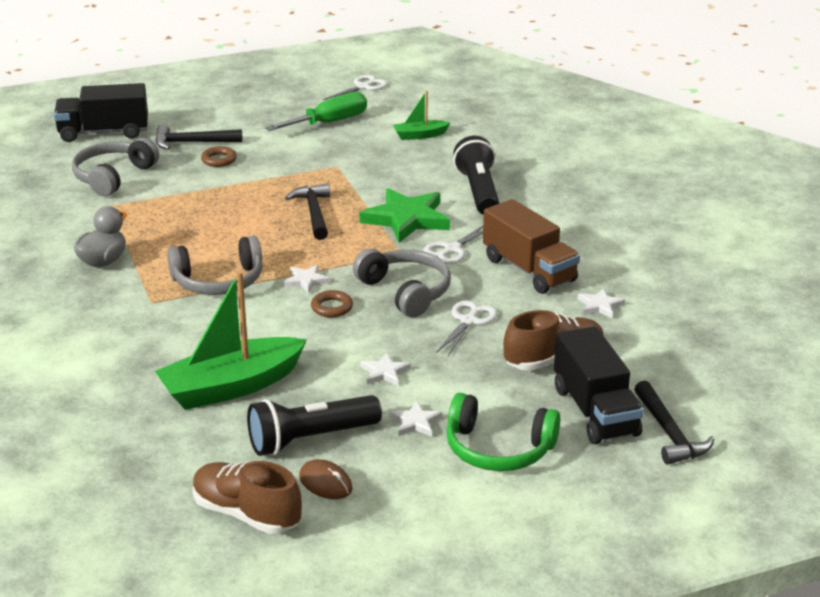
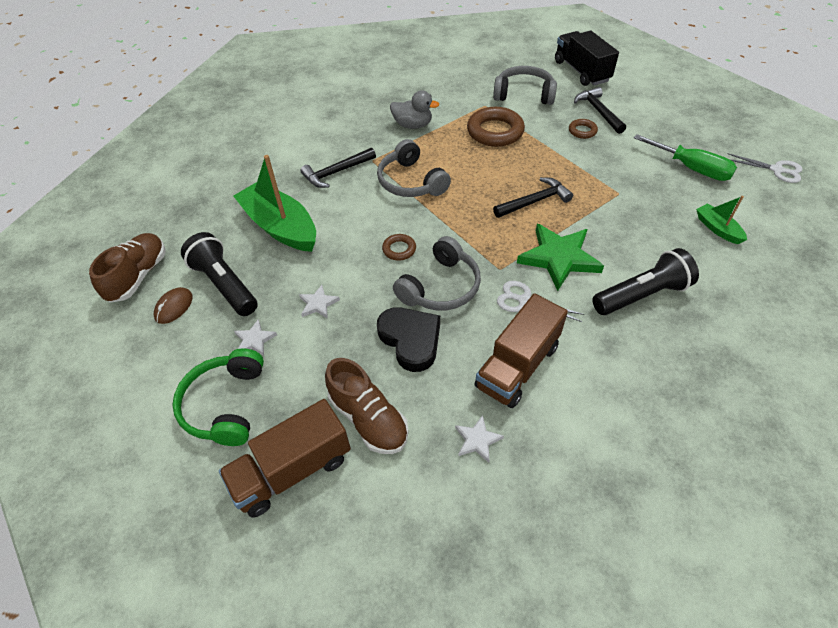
camera: 75 degrees right, 20 degrees up
(170, 210) = (495, 132): none -> brown ring
(306, 281) = (431, 225): white star -> none
(468, 321) = (411, 340): white scissors -> black heart
(595, 411) = (292, 470): black truck -> brown truck
(669, 433) = (267, 546): black hammer -> black hammer (336, 172)

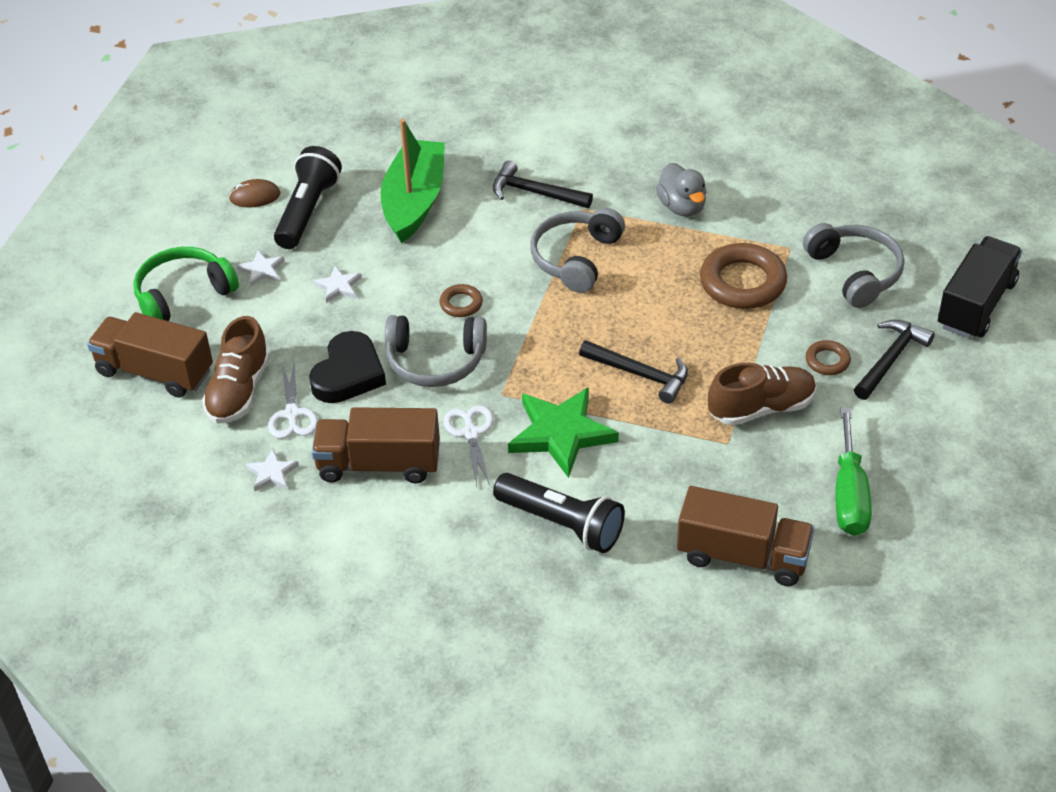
camera: 55 degrees right, 5 degrees down
(138, 276) = (269, 150): brown shoe -> brown shoe (761, 408)
(717, 229) = (743, 556): green boat -> brown truck
(776, 170) = (934, 583): white scissors -> white scissors (292, 414)

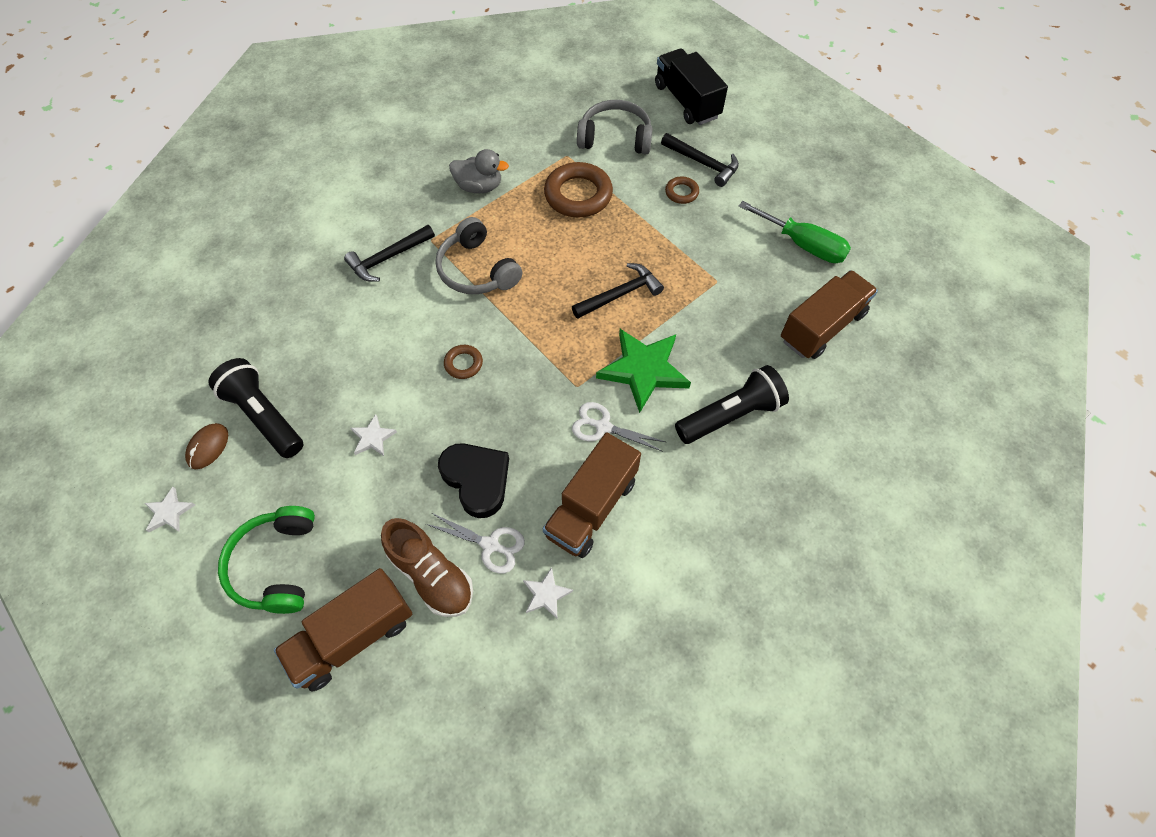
camera: 60 degrees left, 15 degrees up
(262, 270) = (303, 486): white star -> white star (169, 512)
(414, 201) = (324, 337): green boat -> none
(435, 361) = (510, 412): grey headphones -> none
(761, 408) = (699, 247): brown shoe -> none
(890, 359) = (702, 163): black hammer -> black hammer turned 150 degrees clockwise

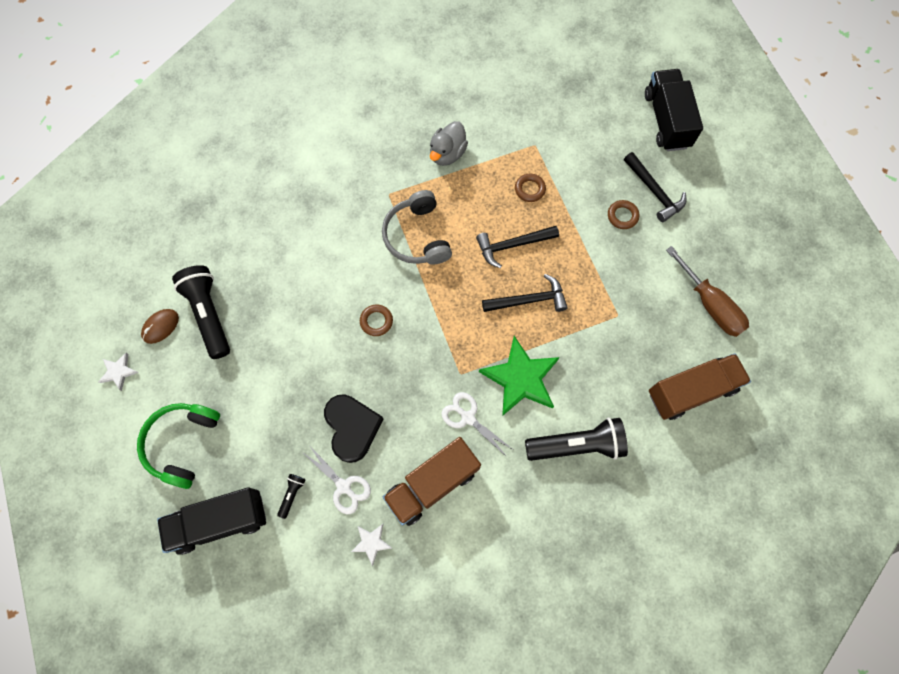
camera: 20 degrees right, 10 degrees up
(353, 636) = (220, 521): brown truck -> black truck
(373, 437) = (285, 362): white star -> none
(388, 258) = (348, 201): black hammer -> black hammer (513, 245)
(432, 575) = (292, 494): brown shoe -> black flashlight
(479, 187) = (447, 154): grey duck -> grey duck turned 90 degrees clockwise
(578, 195) = (529, 189): brown ring -> brown ring, size x0.50
(615, 138) = (585, 140): grey headphones -> none
(803, 245) = (710, 305): green screwdriver -> brown screwdriver

